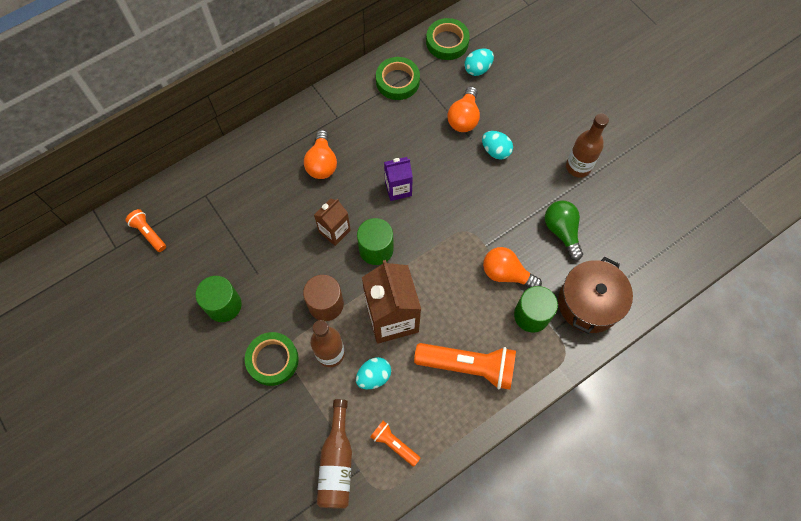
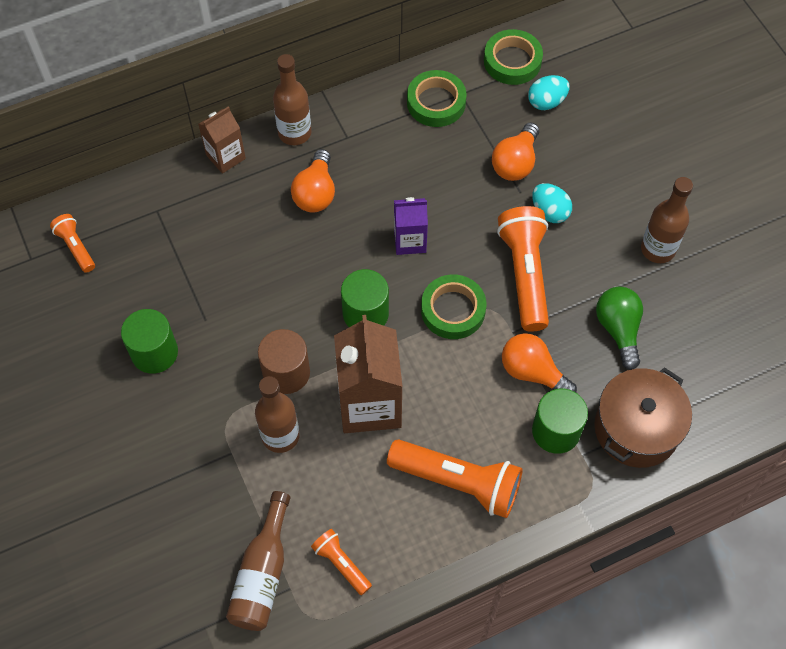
camera: 10 degrees right, 5 degrees down
(272, 360) = (204, 431): green tape -> green tape (453, 310)
(297, 120) = (294, 133): none -> brown bottle
(334, 231) = (315, 282): brown carton -> brown carton (225, 157)
(374, 376) = (331, 474): turquoise egg -> none
(486, 201) = (524, 274): none -> orange flashlight

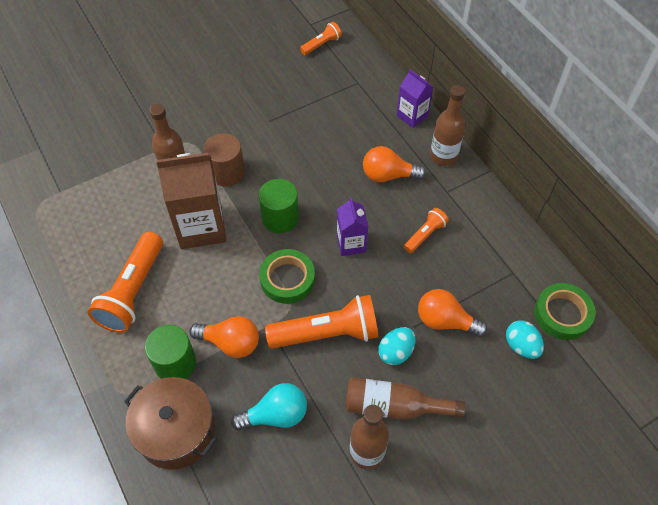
camera: 85 degrees right, 5 degrees down
(154, 352) = (241, 96): green cylinder -> none
(225, 157) = (412, 116): brown carton -> purple carton
(263, 574) = (72, 175): brown bottle -> brown bottle (394, 406)
(341, 564) = (74, 220): orange flashlight -> orange flashlight (425, 235)
(436, 102) = (498, 254): green tape -> none
(532, 372) = (230, 343): orange light bulb -> orange light bulb turned 75 degrees clockwise
(618, 329) = (276, 415): green light bulb -> turquoise light bulb

